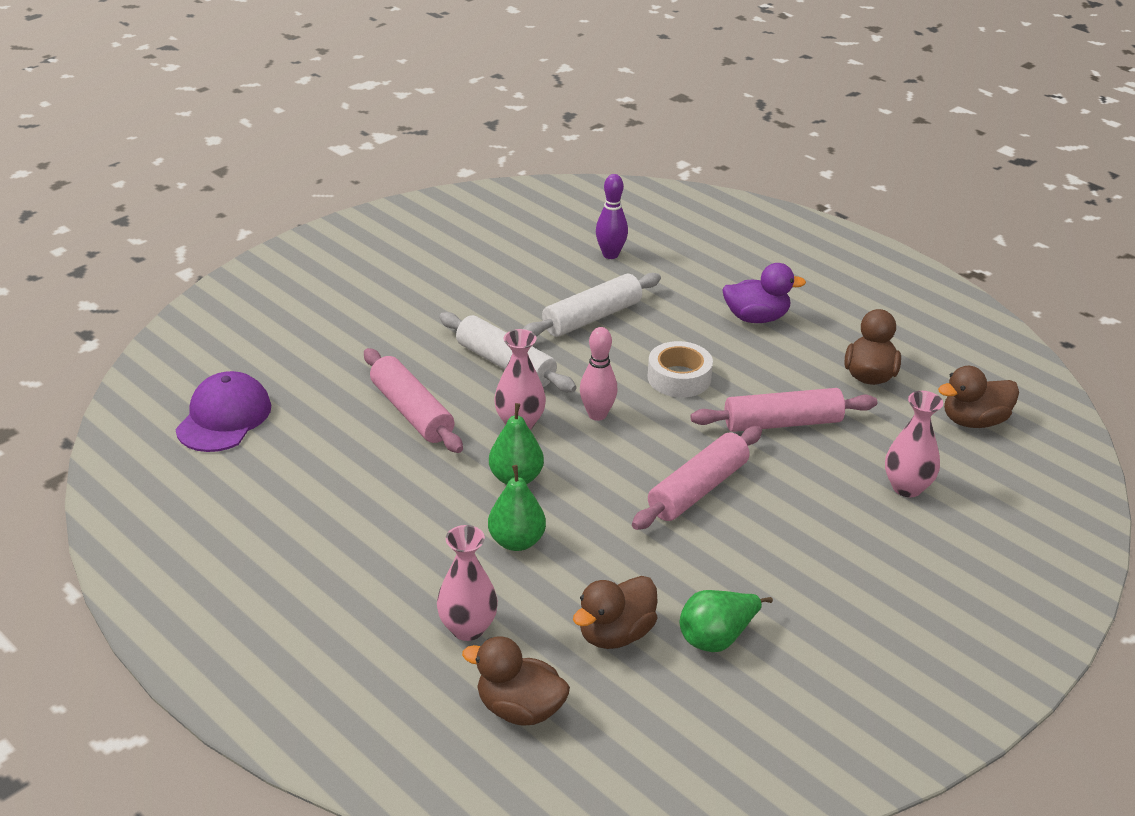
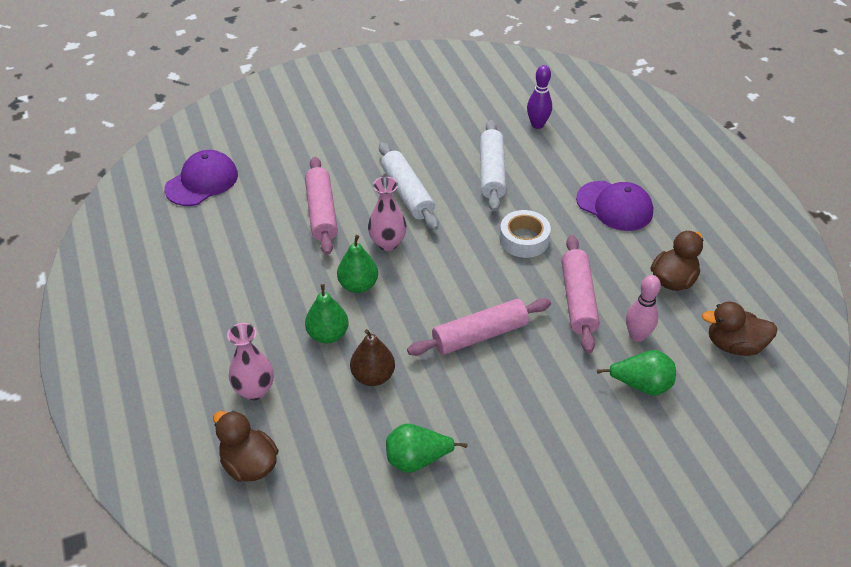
camera: 25 degrees right, 10 degrees up
(592, 317) = (491, 172): white rolling pin -> white rolling pin turned 75 degrees counterclockwise
(597, 415) = (446, 252): pink bowling pin -> pink bowling pin (637, 336)
(603, 569) = (373, 376): none -> brown pear
(615, 634) = (349, 430): brown duck -> none
(756, 318) = (614, 206): purple duck -> purple cap
(782, 423) = (578, 300): pink rolling pin -> pink rolling pin turned 75 degrees clockwise
(907, 487) = (641, 385): pink vase -> green pear

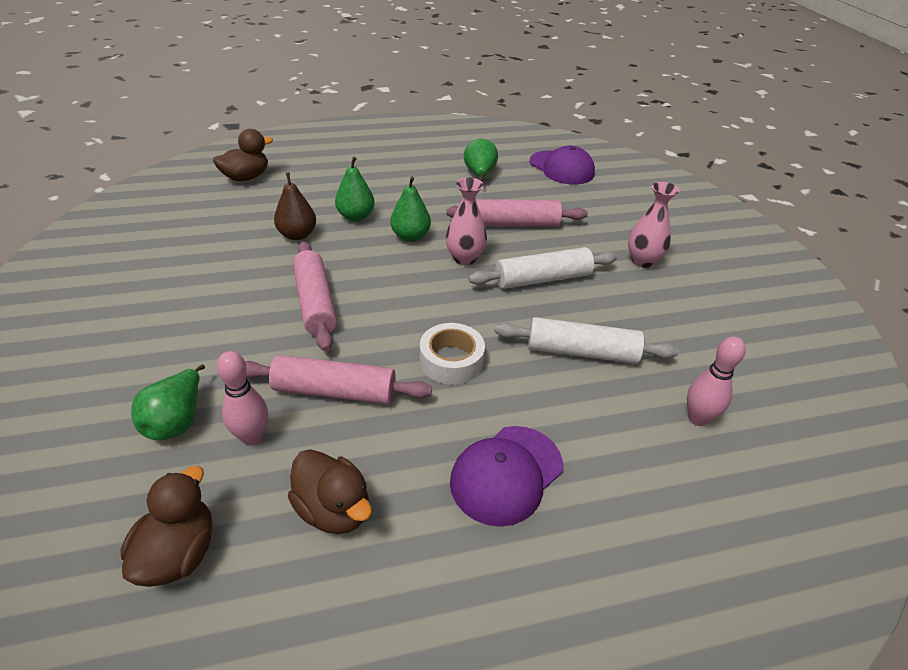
camera: 95 degrees right, 5 degrees down
(255, 390) = (313, 182): pink vase -> pink vase (642, 261)
(417, 459) = (195, 248): green pear -> green pear (479, 174)
(537, 125) = (697, 418): purple bowling pin -> pink bowling pin

